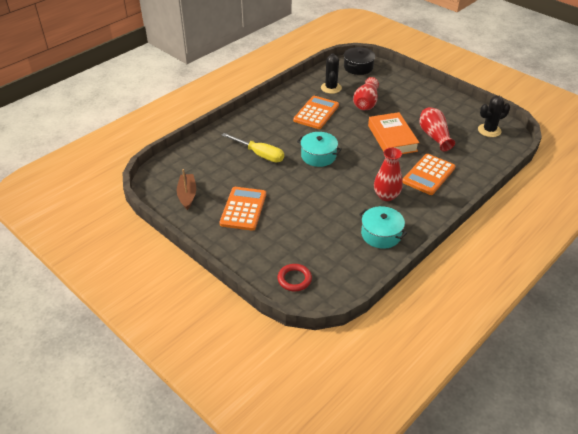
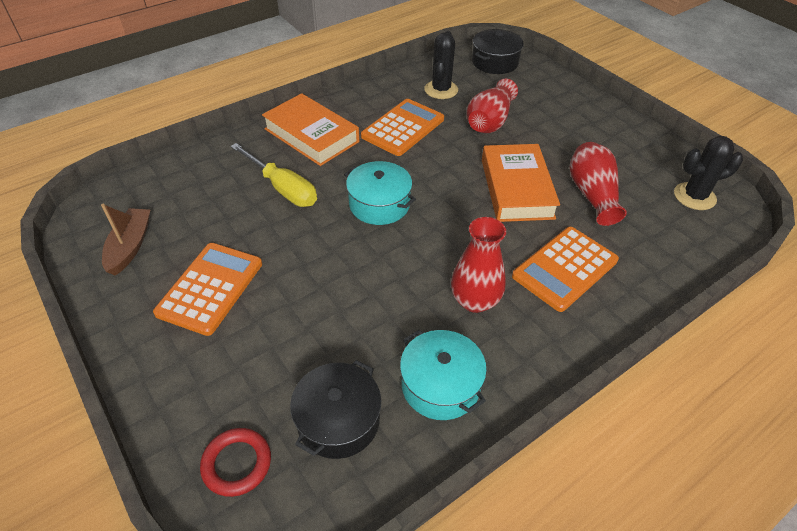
camera: 10 degrees right, 5 degrees up
(263, 123) = (311, 135): none -> orange book
(336, 255) = (338, 420): none -> black pot

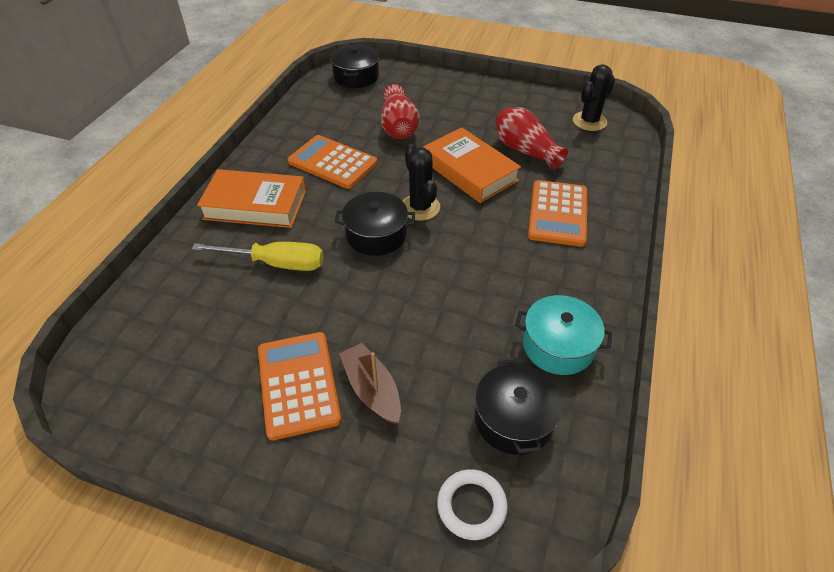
camera: 35 degrees left, 0 degrees up
(130, 246) = (174, 394): brown boat -> brown boat (372, 389)
(237, 464) = (471, 506): red ring -> white ring
(379, 204) = (376, 235): turquoise pot -> black pot
(403, 128) = (332, 162): orange calculator -> orange calculator turned 60 degrees counterclockwise
(441, 90) = (333, 117): black cactus -> black cactus (420, 207)
(475, 301) = (521, 270): red vase -> none

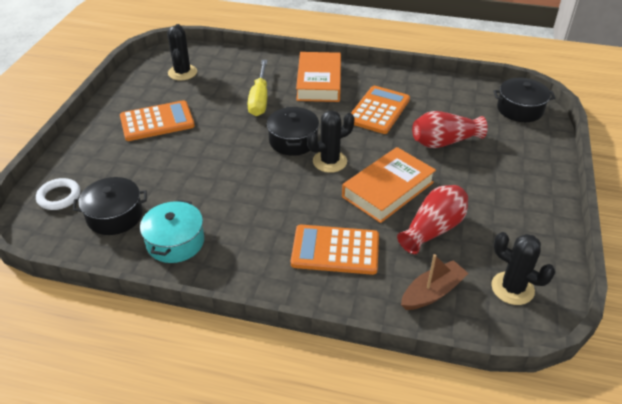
camera: 85 degrees right, 5 degrees down
(164, 358) = (182, 72): none -> black cactus
(372, 389) = (149, 151): brown boat -> brown boat (432, 292)

